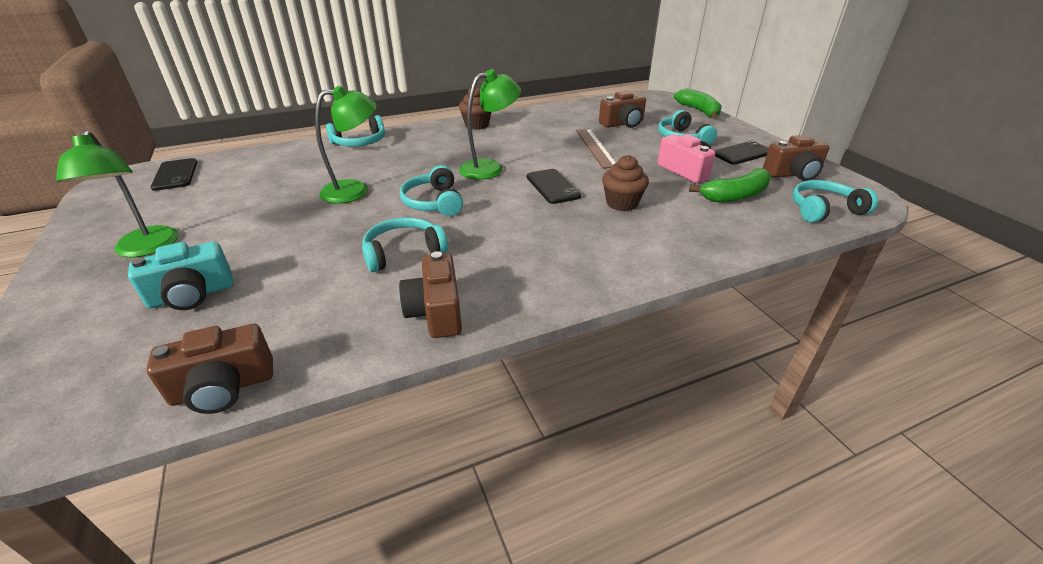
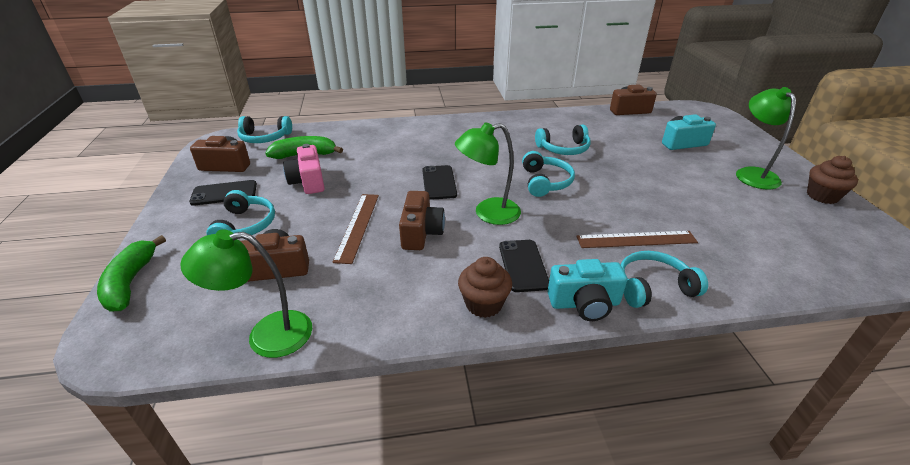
camera: 165 degrees left, 0 degrees up
(175, 175) = (845, 257): black phone -> black phone (523, 265)
(355, 190) = (620, 204): green lamp -> green lamp (266, 335)
(356, 165) = (636, 240): none -> brown ruler
(411, 131) = (584, 303): none -> turquoise camera
(436, 312) = (541, 121): brown camera -> brown camera (421, 233)
(622, 203) = (396, 160): brown cupcake -> brown cupcake (822, 196)

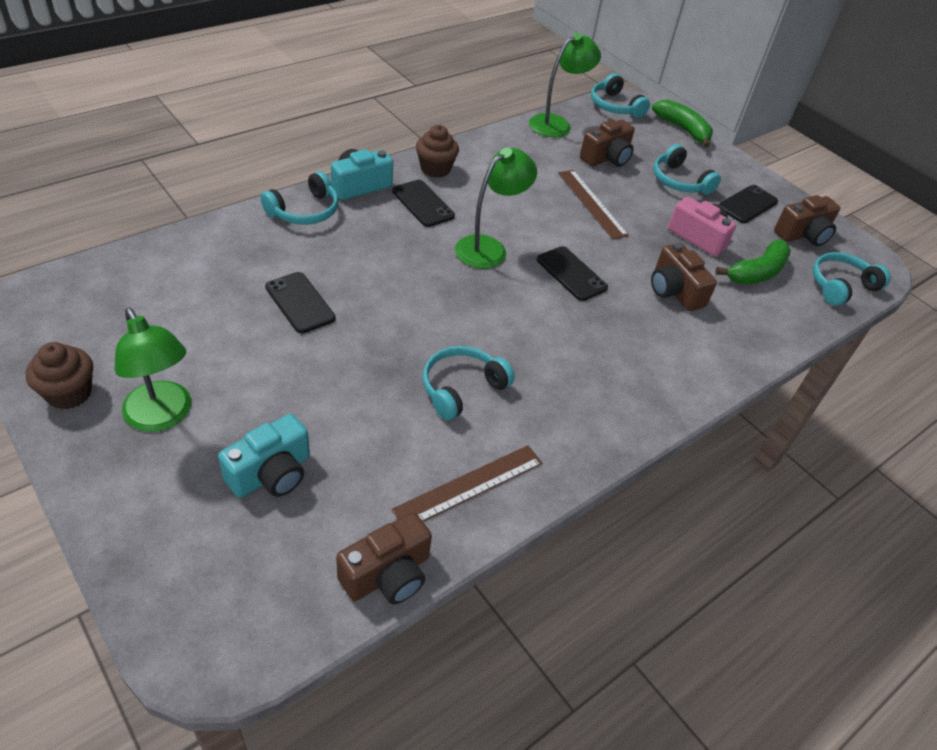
camera: 145 degrees right, 10 degrees up
(421, 233) = (532, 211): brown camera -> brown camera (674, 291)
(545, 182) = (454, 310): turquoise headphones -> turquoise headphones (615, 106)
(636, 240) = (326, 255): brown ruler -> brown ruler (469, 485)
(663, 210) = (300, 303): none -> black phone

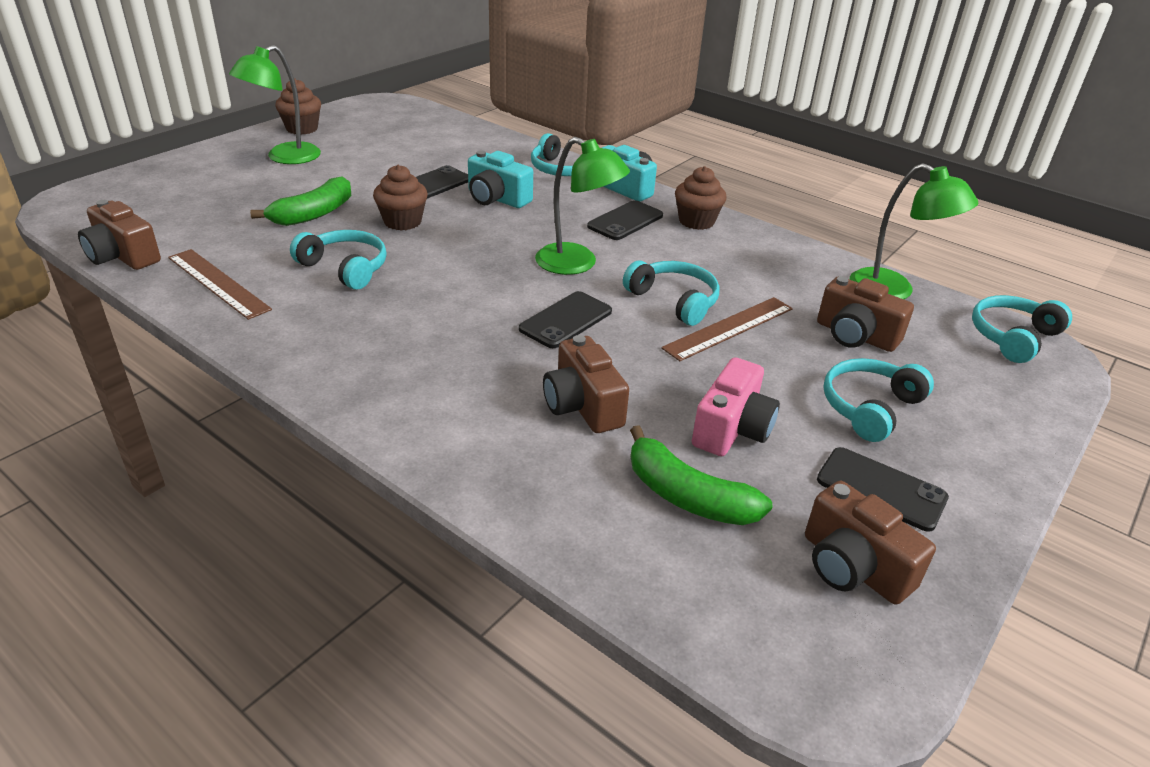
camera: 80 degrees right, 10 degrees down
(271, 473) = (230, 200): turquoise camera -> turquoise camera (497, 198)
(378, 337) = (402, 222): none -> brown cupcake
(674, 291) = (582, 406): brown camera -> brown camera turned 75 degrees counterclockwise
(683, 129) = (1038, 410): green banana -> green banana (314, 214)
(841, 286) = (725, 617): turquoise headphones -> turquoise headphones (674, 301)

